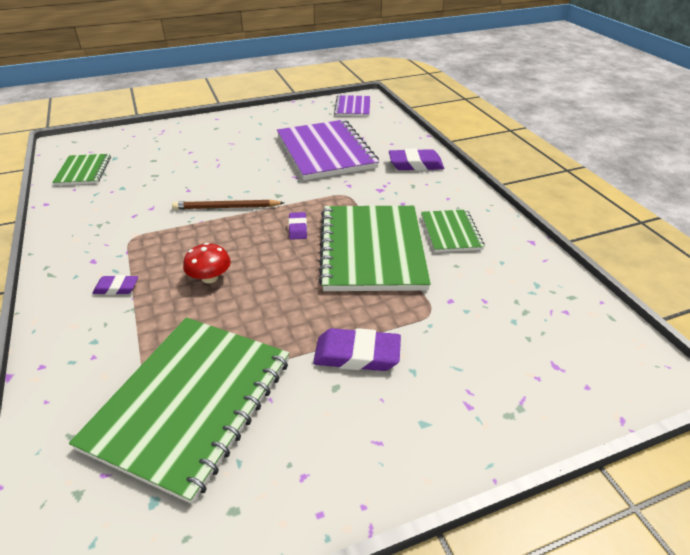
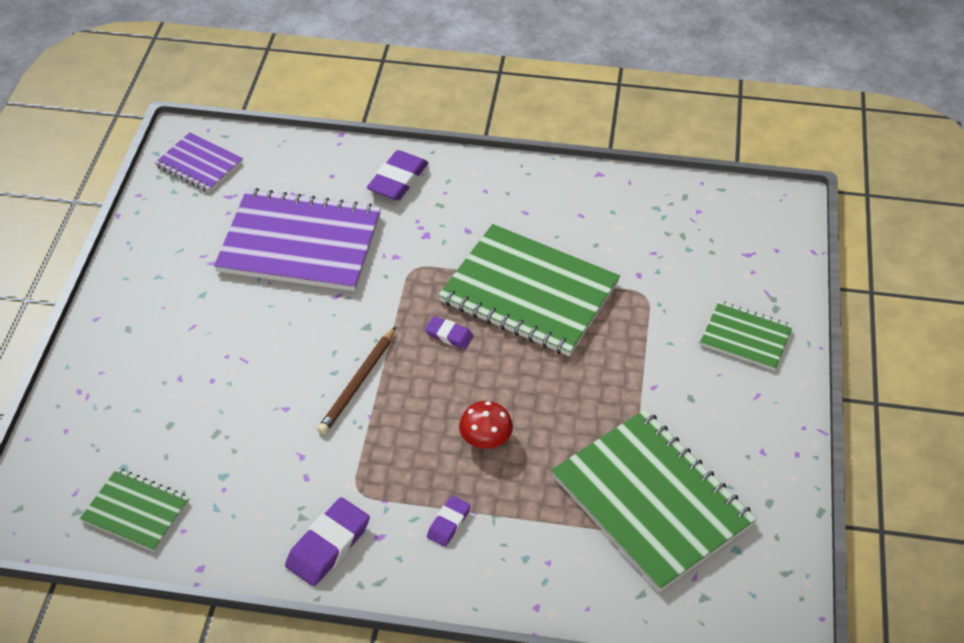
camera: 60 degrees left, 10 degrees up
(357, 355) = (664, 368): purple eraser -> purple eraser (328, 545)
(450, 232) = (544, 221): green notebook -> green notebook (745, 337)

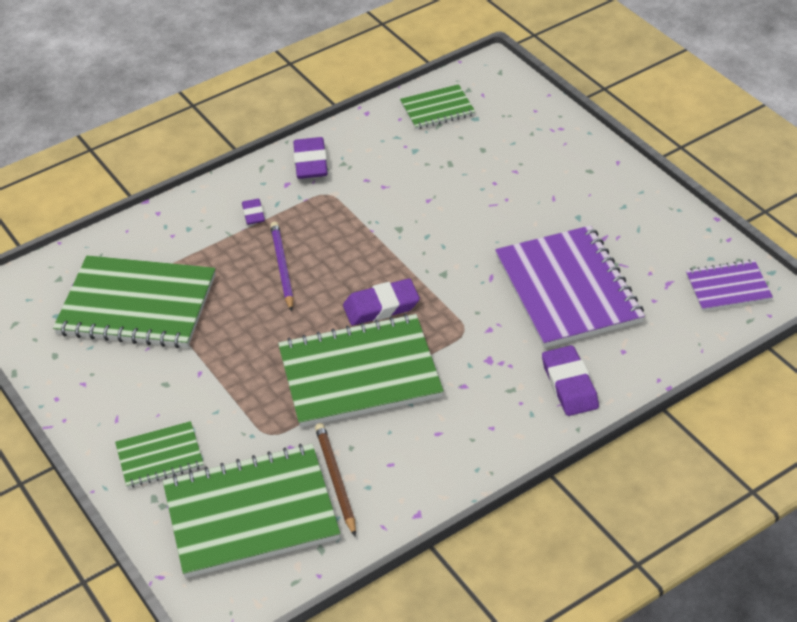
camera: 140 degrees right, 5 degrees down
(300, 243) = (567, 289): purple notebook -> purple notebook turned 75 degrees counterclockwise
(358, 383) = (403, 241): brown pencil -> brown pencil (335, 479)
(449, 335) = (381, 307): purple eraser -> purple eraser, size x1.73
(485, 438) = (282, 267): red mushroom -> purple pencil
(712, 249) = (251, 513): none -> green notebook

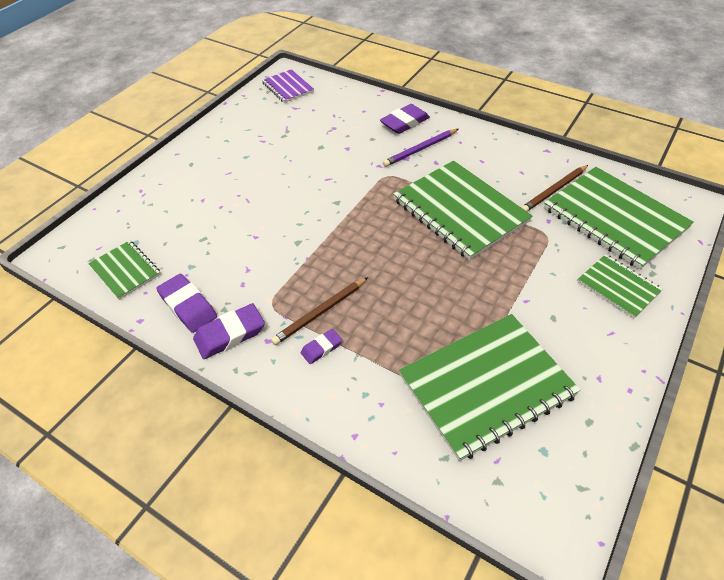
camera: 115 degrees left, 5 degrees up
(137, 305) = (486, 385): green notebook -> green notebook turned 75 degrees clockwise
(282, 267) = (379, 297): purple pencil -> purple pencil (420, 149)
(293, 223) = (320, 313): none -> brown pencil
(381, 307) = (389, 222): purple eraser -> purple eraser (188, 306)
(567, 289) = (322, 143): purple notebook -> none

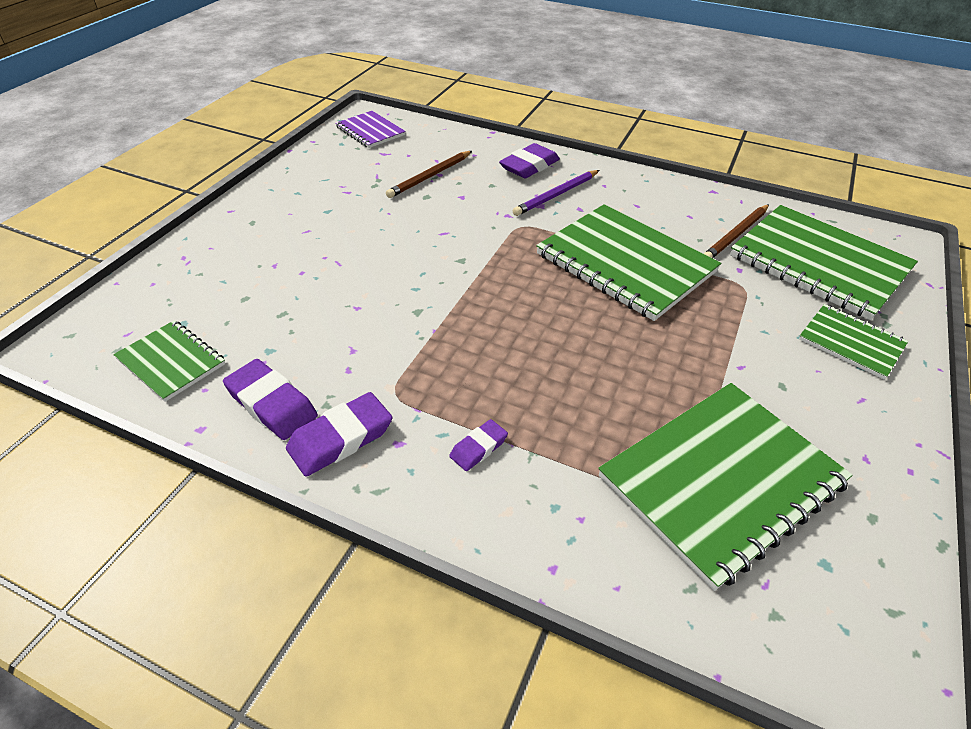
camera: 10 degrees left, 5 degrees down
(320, 313) = (467, 400): brown pencil -> brown pencil (430, 176)

